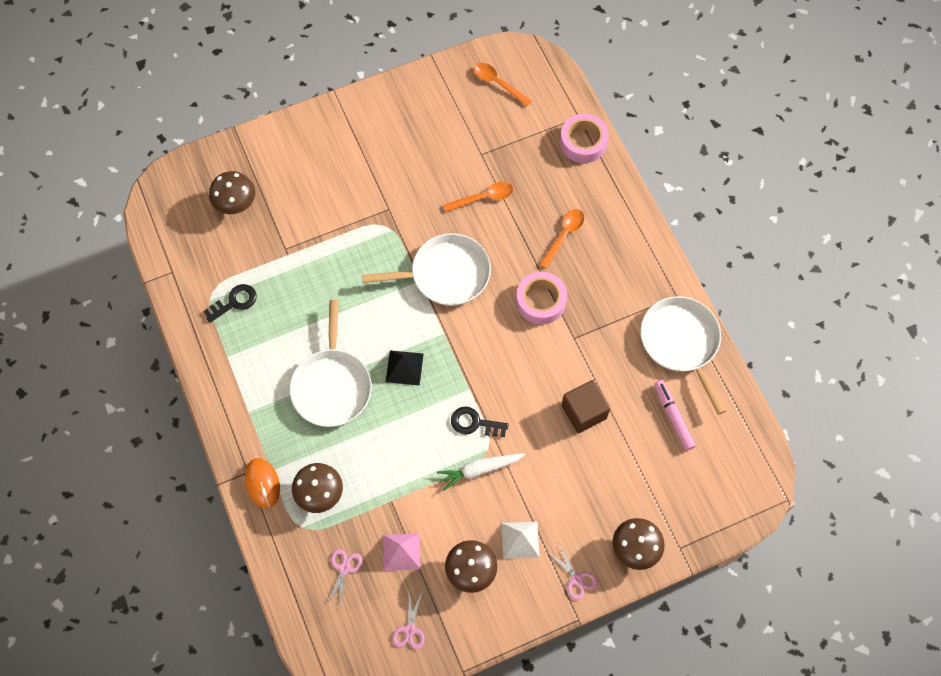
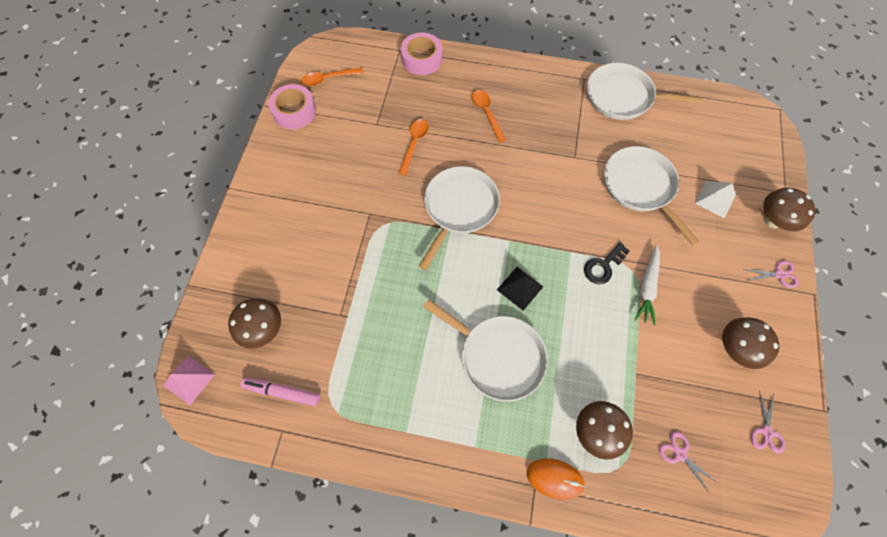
camera: 55 degrees left, 0 degrees up
(234, 302) = (357, 391): black key -> none
(401, 551) = (688, 394): pink pyramid -> pink pyramid (189, 380)
(409, 630) = (766, 432): pink scissors -> pink scissors turned 60 degrees clockwise
(520, 540) = (725, 294): white pyramid -> white pyramid (715, 199)
(541, 301) = (529, 159): pink tape -> pink tape (294, 111)
(584, 412) = (640, 187): brown cube -> white pan
(673, 417) = (678, 135): pink marker -> pink marker (282, 392)

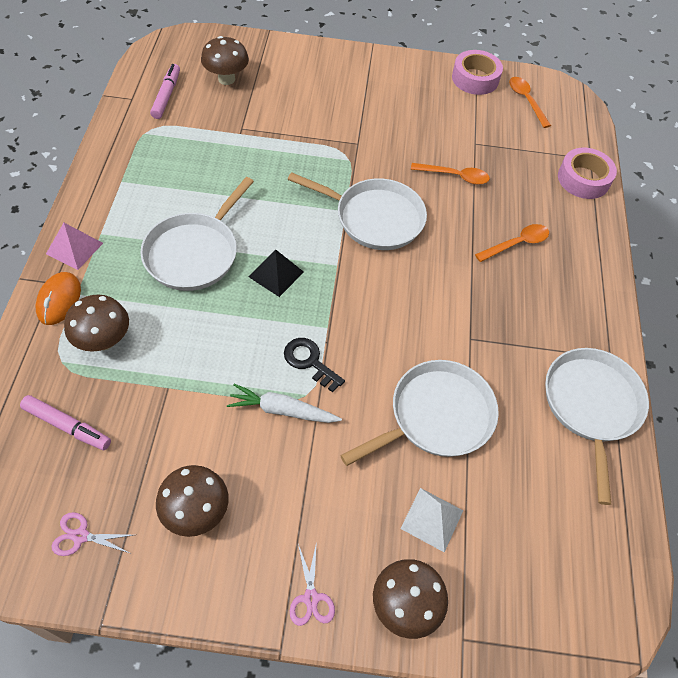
camera: 80 degrees right, 10 degrees down
(189, 380) = (181, 40): pink pyramid -> pink pyramid (74, 248)
(679, 454) = (67, 426): pink scissors -> pink marker

